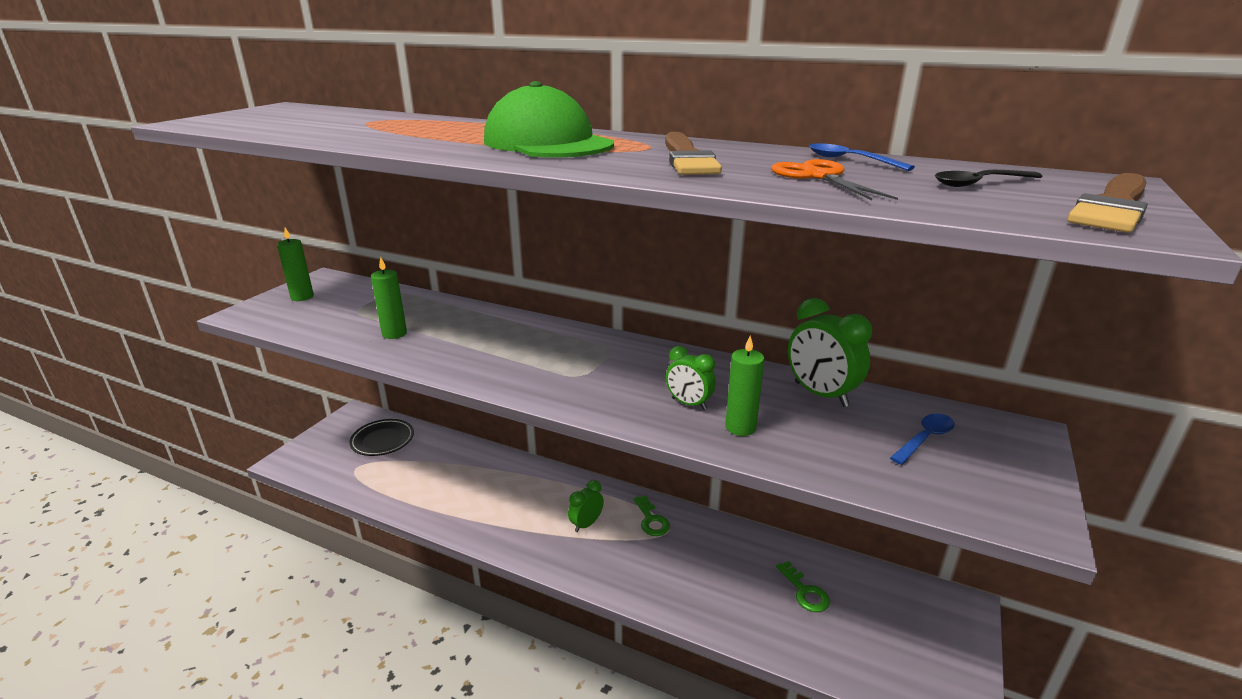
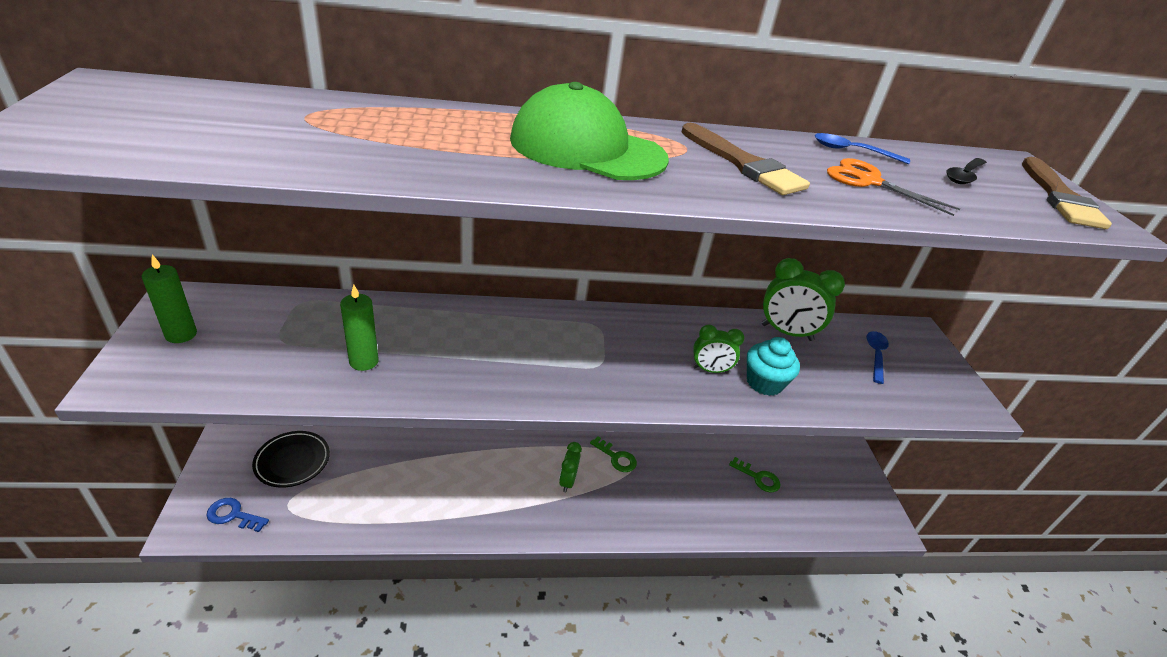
camera: 35 degrees left, 10 degrees up
(317, 463) = (233, 515): none -> blue key
(740, 427) = (764, 383): green candle -> turquoise cupcake

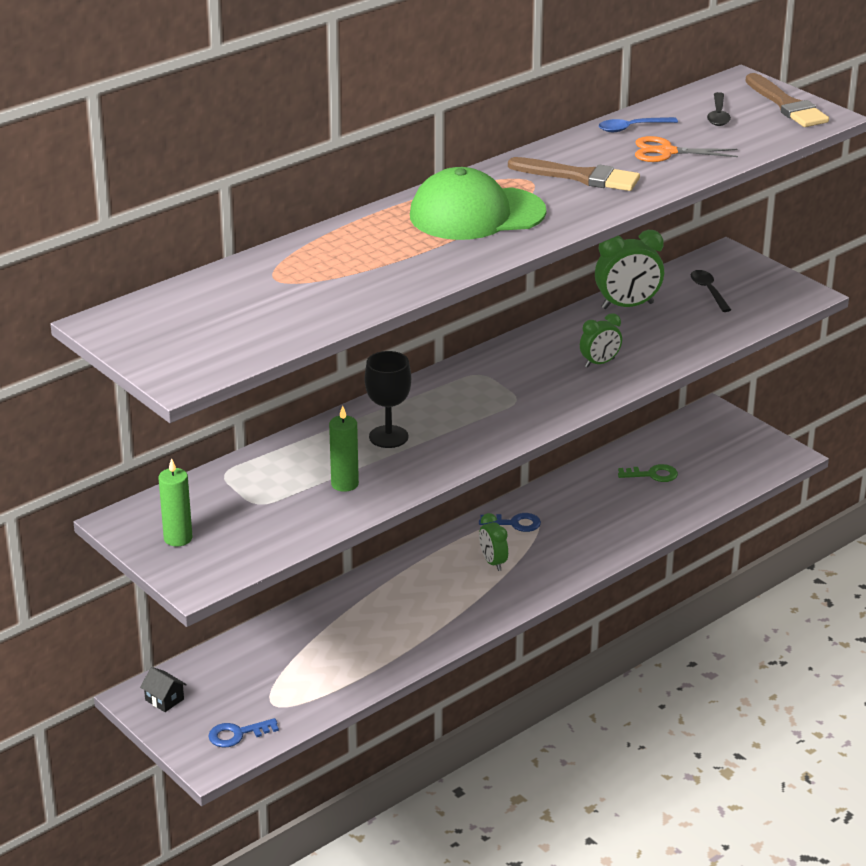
camera: 30 degrees left, 5 degrees down
(236, 452) = (164, 699): none -> black house
(292, 461) = (228, 678): black plate -> none
(457, 340) = (388, 437): none -> black goblet
(616, 457) = (515, 523): green key -> blue key
(764, 383) = (647, 352): turquoise cupcake -> none
(875, 355) = (708, 291): blue spoon -> black spoon

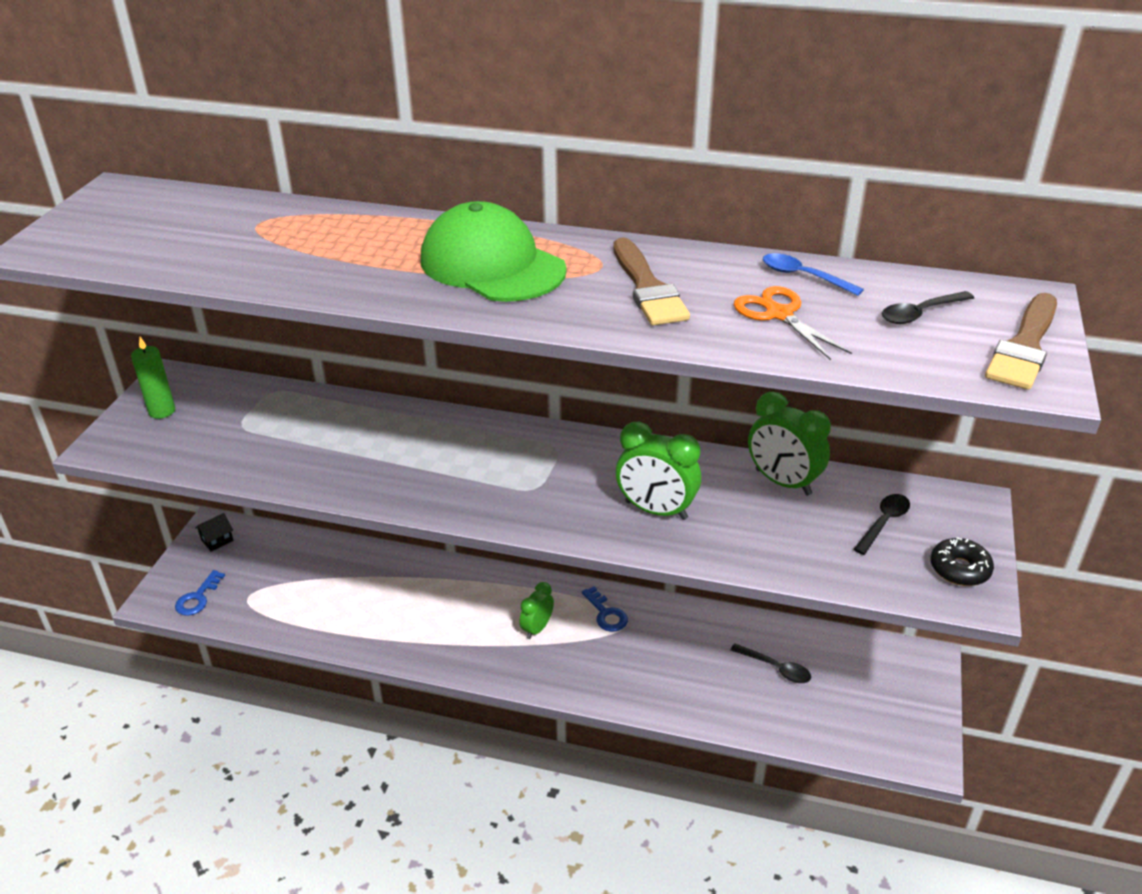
camera: 55 degrees right, 5 degrees up
(164, 699) = (217, 540): black house -> black house turned 45 degrees clockwise
(237, 734) = (198, 598): blue key -> blue key turned 105 degrees counterclockwise
(344, 484) = (305, 455): green candle -> none
(388, 437) = (401, 445): black goblet -> none
(599, 363) = (656, 510): green clock -> green clock, size x1.63
(652, 475) = (775, 668): green key -> black spoon
(777, 287) = (959, 569): none -> black donut

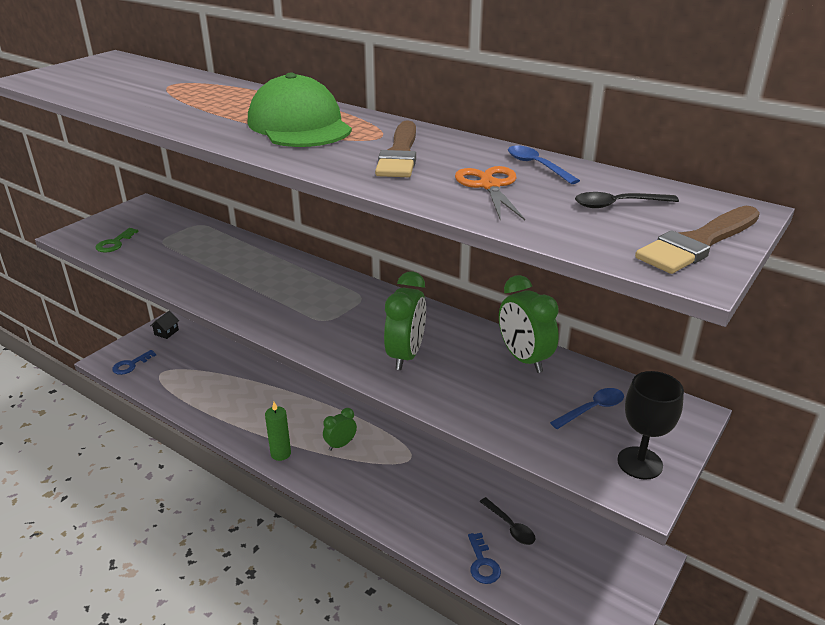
camera: 20 degrees right, 5 degrees down
(162, 411) = (122, 223): green candle -> green candle (280, 454)
(178, 444) = (115, 243): none -> green key
(217, 540) = (166, 332): black house -> black house turned 45 degrees counterclockwise
(606, 614) = (398, 448): blue key -> blue key (482, 563)
(656, 510) = (405, 355): green clock -> green clock turned 120 degrees counterclockwise
(883, 523) = (592, 409): black spoon -> blue spoon
(959, 569) = (639, 463): black donut -> black goblet

